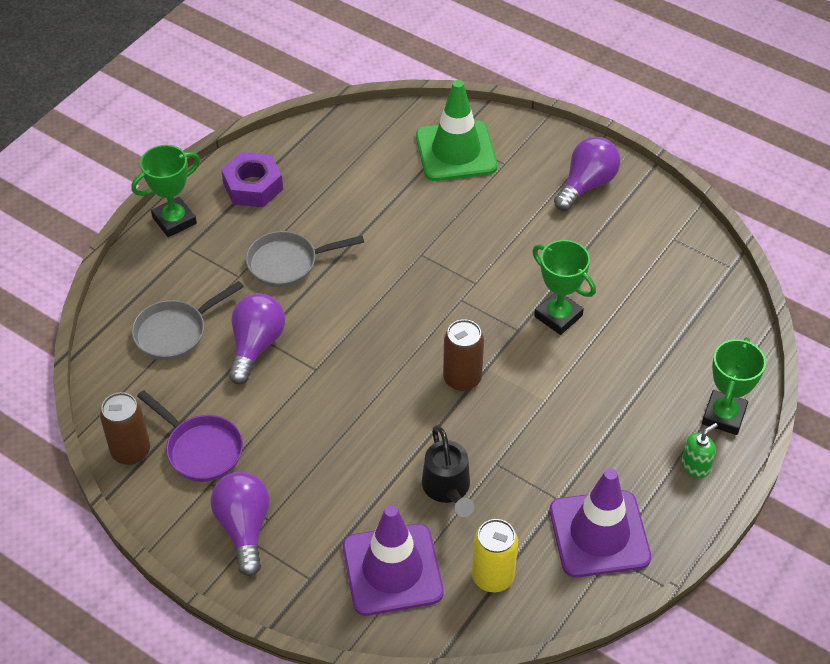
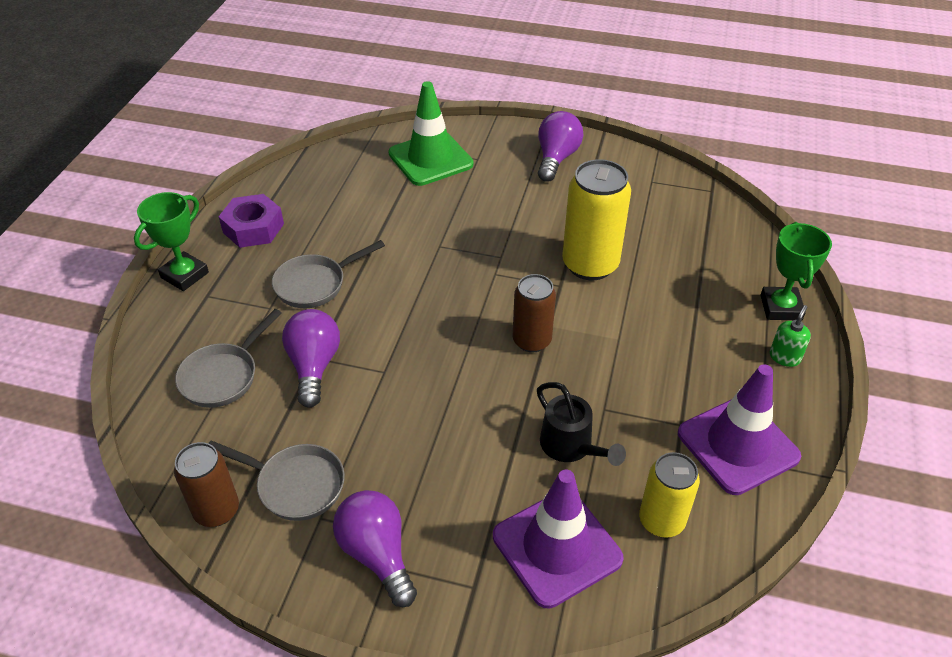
camera: 20 degrees left, 5 degrees down
(200, 449) = (295, 485): purple pan -> grey pan
(558, 316) = (590, 264): green trophy -> yellow can

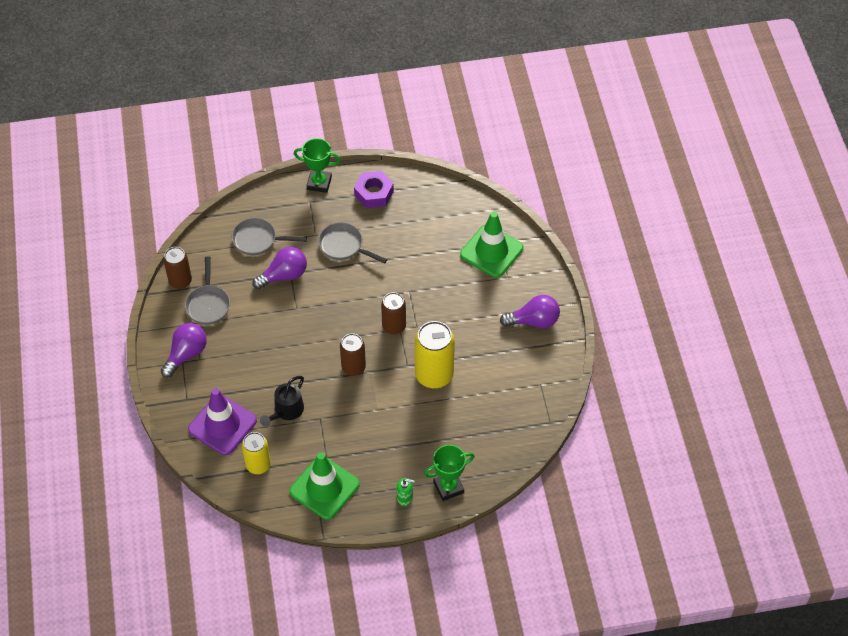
camera: 65 degrees right, 10 degrees up
(487, 277) = (394, 326): none -> brown can
(737, 445) = (324, 488): purple traffic cone -> green traffic cone

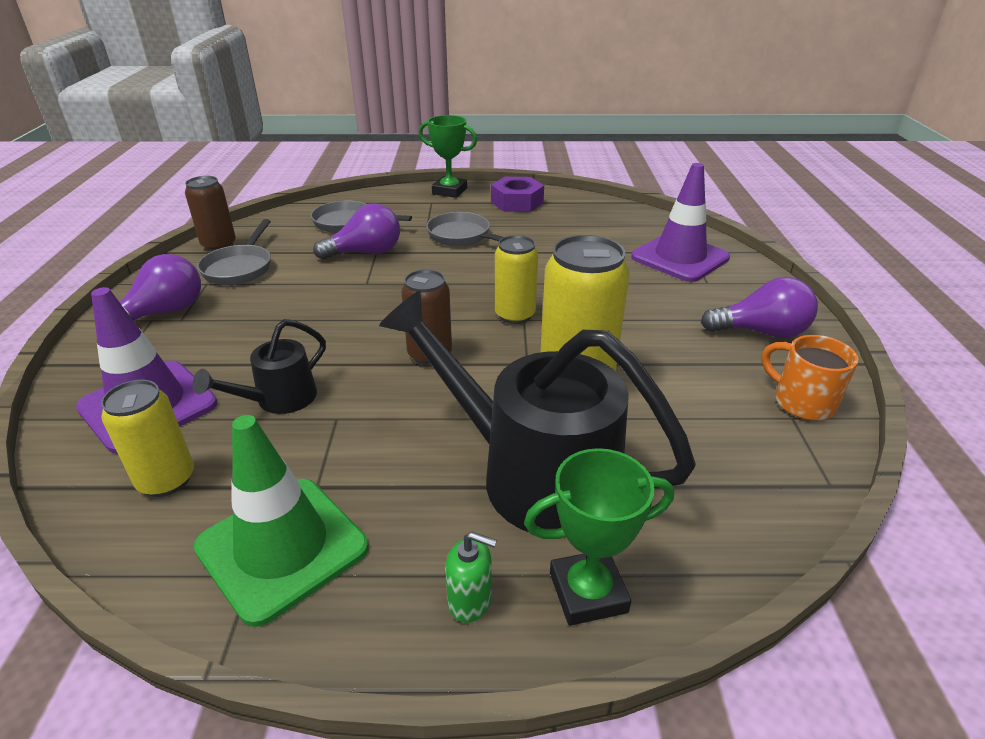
camera: 10 degrees right, 20 degrees down
(394, 326) = (515, 315): brown can -> yellow can
(419, 436) = (531, 472): none -> black watering can
(491, 251) = (679, 257): green traffic cone -> purple traffic cone
(546, 373) = (801, 402): none -> orange mug

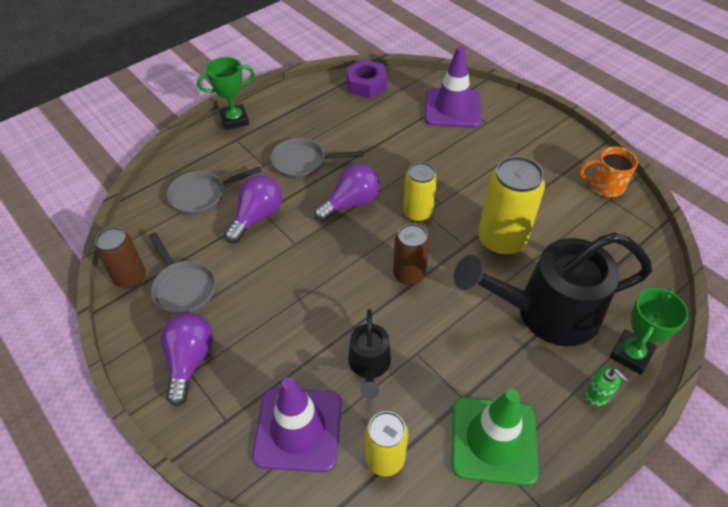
camera: 40 degrees left, 15 degrees up
(470, 601) = (596, 395): green soap dispenser -> green soap dispenser turned 75 degrees clockwise
(517, 202) = (298, 107): purple nut -> purple nut (366, 85)
(761, 332) = (547, 147): purple light bulb -> purple light bulb (351, 203)

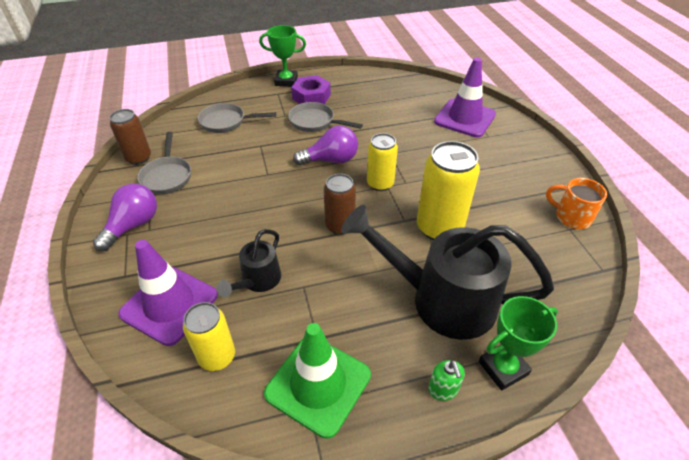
camera: 25 degrees right, 5 degrees down
(257, 217) = (253, 147): purple light bulb -> none
(366, 85) = (403, 84): purple nut -> purple nut (311, 97)

